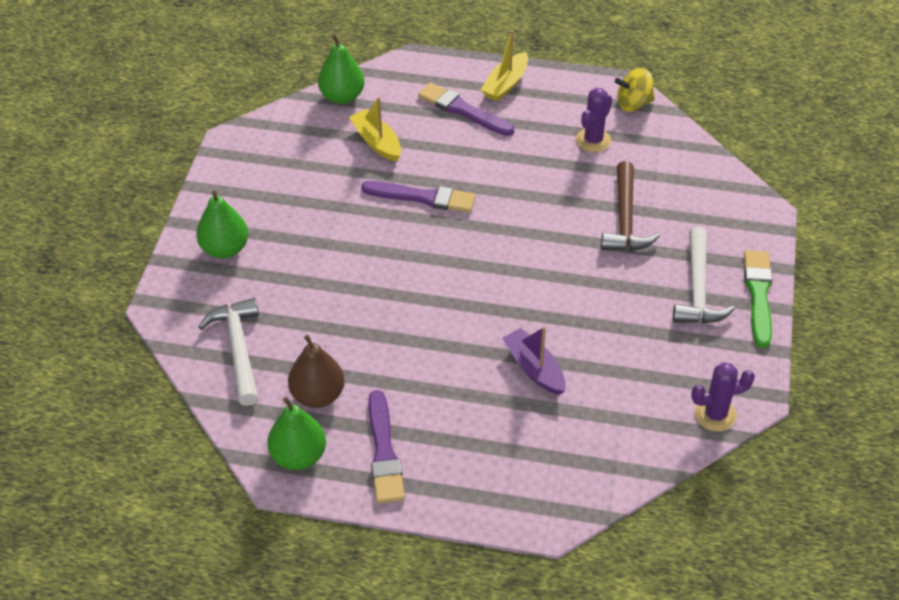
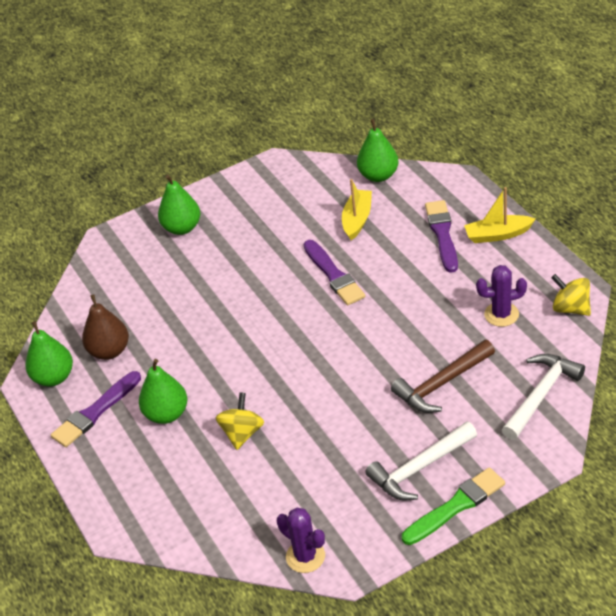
camera: 55 degrees right, 5 degrees down
(238, 349) = (109, 292): white hammer -> white hammer (541, 394)
(450, 404) = (166, 414): none -> green pear
(534, 368) = (242, 433): purple boat -> yellow spinning top

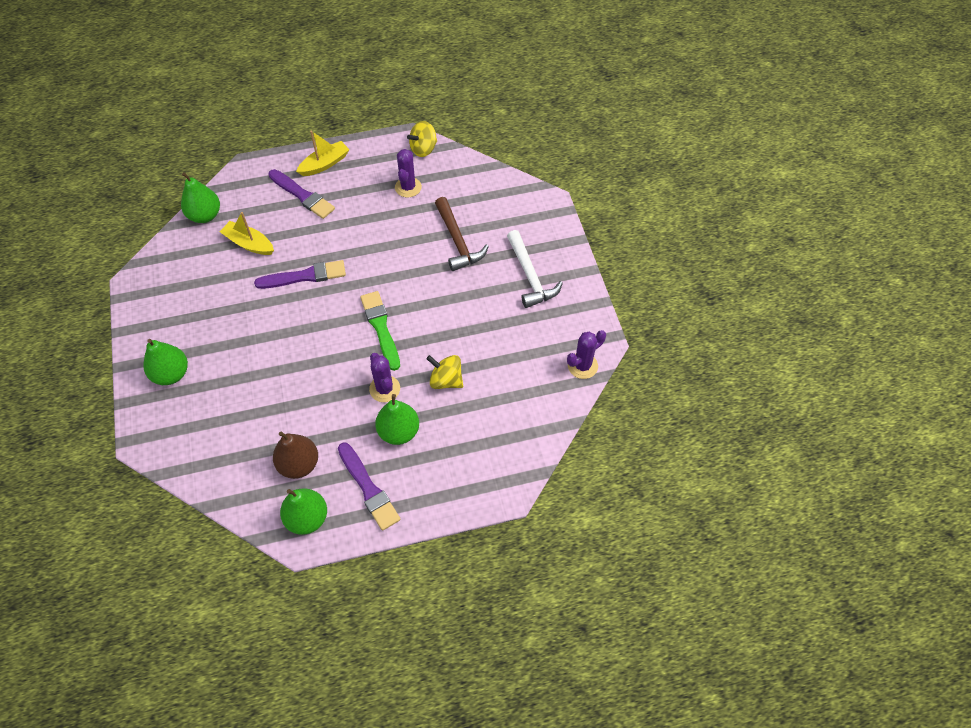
camera: 80 degrees left, 15 degrees up
(215, 386) = (384, 389): none -> purple cactus
(442, 234) = (302, 195): purple brush -> purple brush turned 150 degrees counterclockwise
(456, 506) = (572, 265): green brush -> green brush (381, 328)
(497, 235) = (325, 164): yellow boat -> yellow boat turned 135 degrees counterclockwise
(541, 394) = (495, 190): white hammer -> none

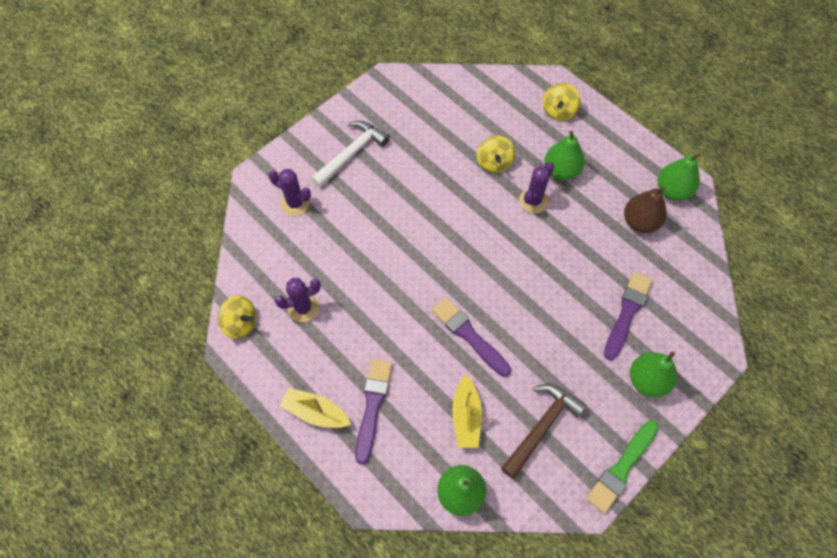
camera: 120 degrees left, 5 degrees up
(368, 488) = (619, 165): purple brush -> purple brush (627, 313)
(381, 328) = (479, 237): green brush -> green brush (621, 468)
(458, 241) = (346, 227): brown hammer -> brown hammer (542, 426)
(467, 473) = (559, 111): none -> yellow spinning top
(582, 366) = (417, 82): purple cactus -> purple cactus (295, 203)

